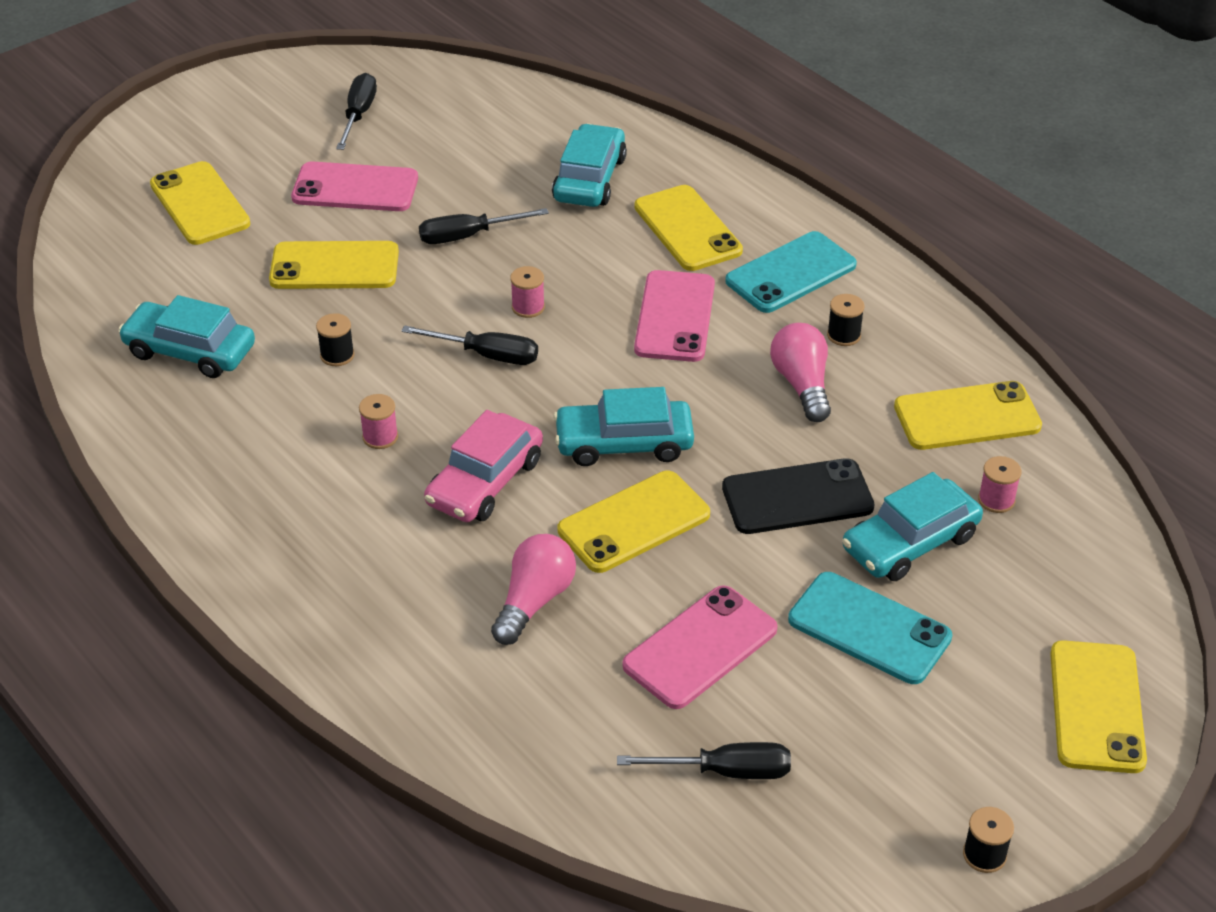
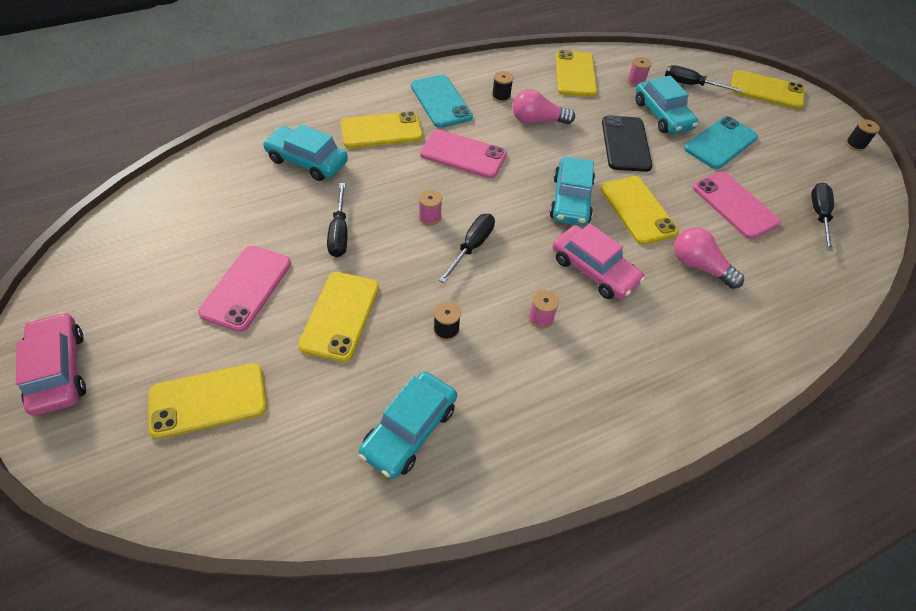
camera: 80 degrees left, 10 degrees up
(216, 104) = (59, 370): none -> pink car
(358, 115) = (147, 270): black screwdriver -> black screwdriver (690, 85)

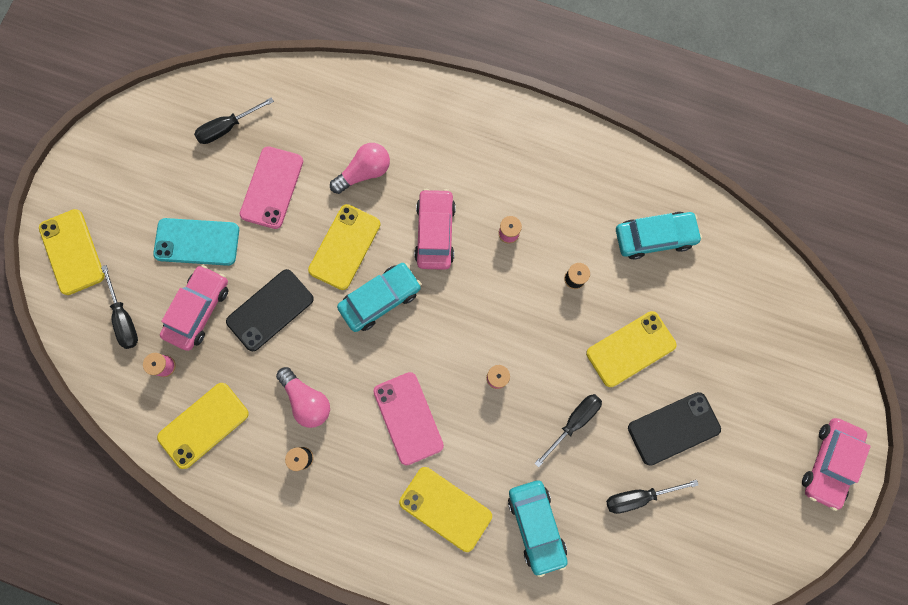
camera: 130 degrees left, 25 degrees up
(208, 400) = (752, 358): yellow phone -> none
(246, 288) = (673, 428): pink phone -> black phone
(441, 101) = (360, 500): turquoise phone -> none
(472, 246) = (494, 325): black screwdriver -> black screwdriver (638, 496)
(662, 115) = (199, 310): turquoise car -> pink car
(699, 266) = (364, 172): pink light bulb -> pink light bulb turned 120 degrees counterclockwise
(855, 144) = (99, 145): black spool -> none

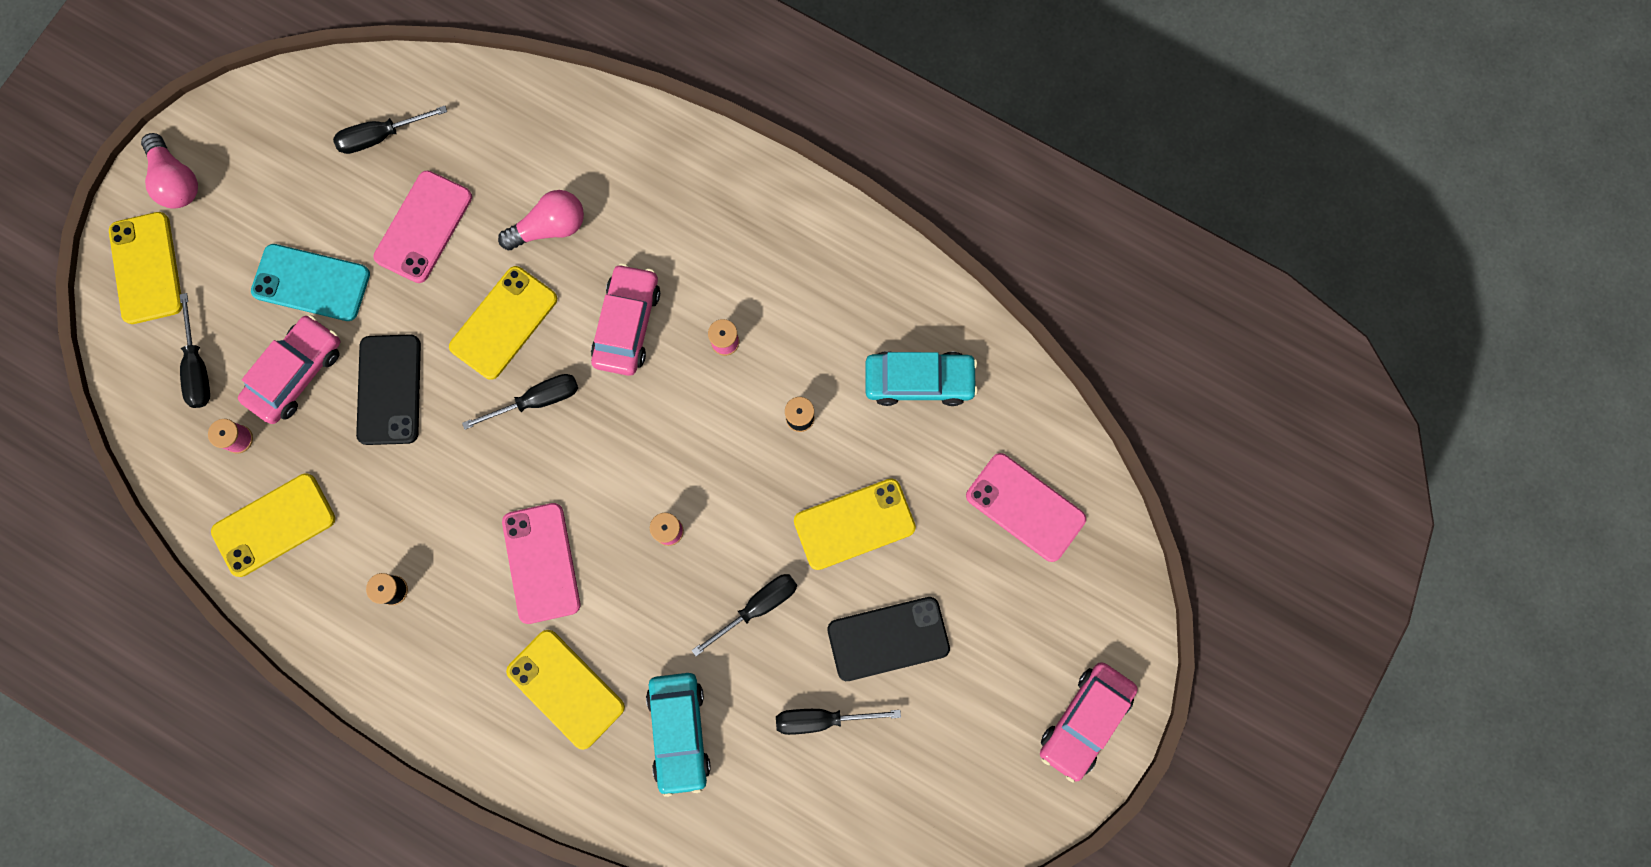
camera: 10 degrees right, 0 degrees up
(270, 310) = (389, 389): black phone -> black phone turned 60 degrees counterclockwise
(307, 400) = (414, 516): pink light bulb -> pink light bulb (176, 181)
(380, 299) = (537, 400): turquoise car -> black screwdriver
(750, 315) = (1025, 507): none -> pink phone

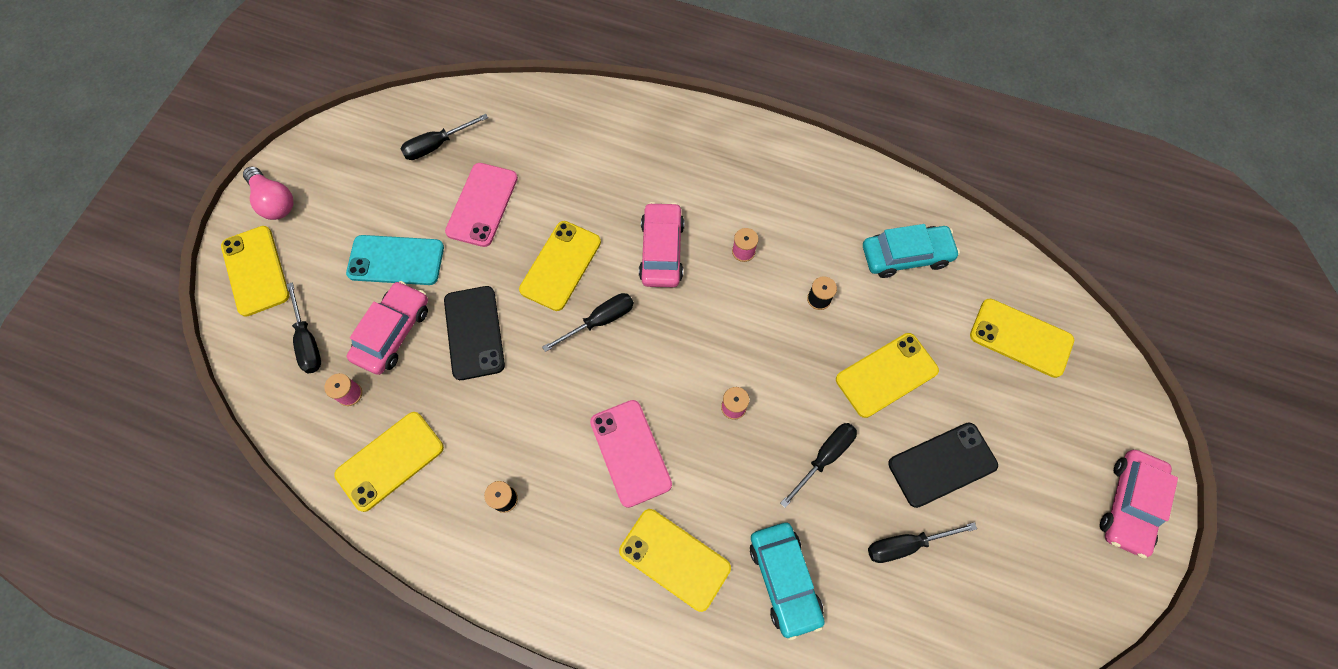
camera: 10 degrees left, 10 degrees down
(550, 227) = (584, 189): pink light bulb -> none
(1025, 507) = (1020, 338): pink phone -> yellow phone

